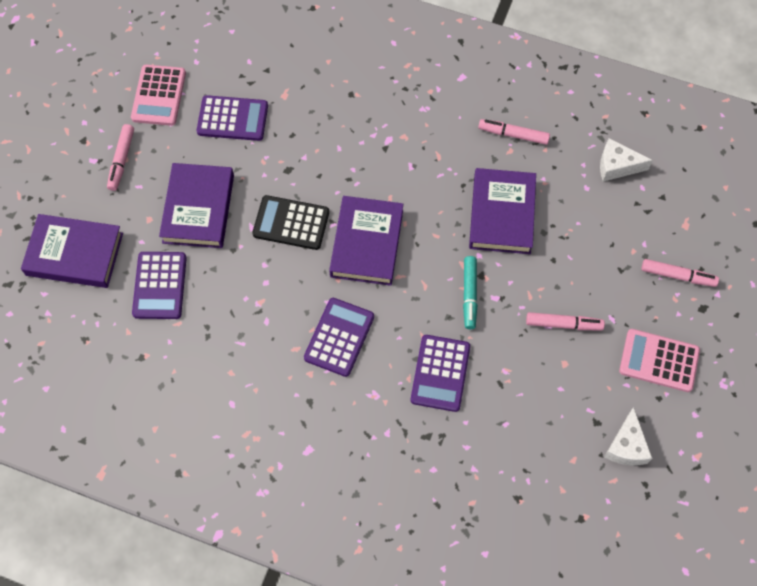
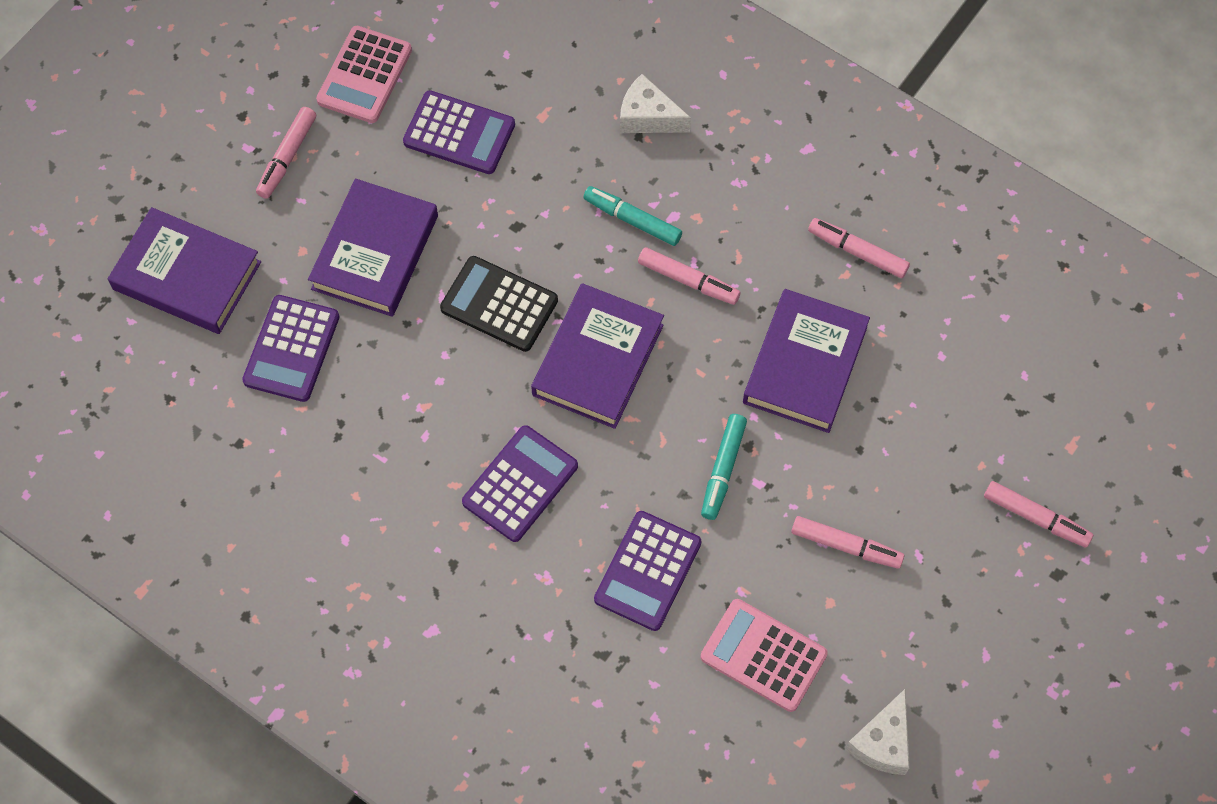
camera: 15 degrees right, 0 degrees up
(362, 148) = (632, 220): none -> turquoise marker
(410, 178) = (688, 280): none -> pink marker
(617, 166) = (996, 335): white cheese -> white cheese (648, 117)
(659, 361) = (968, 633): pink calculator -> pink calculator (763, 655)

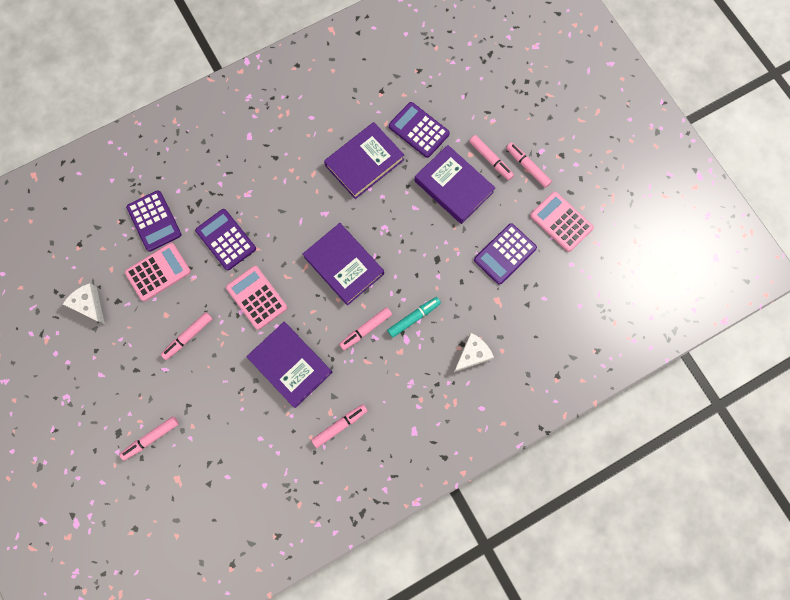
camera: 115 degrees right, 10 degrees up
(187, 275) = (480, 99): purple book -> purple book (364, 163)
(298, 216) = (490, 160): none -> pink marker
(499, 304) = (397, 232): black calculator -> none
(520, 484) = (298, 202): purple calculator -> purple calculator (154, 221)
(723, 470) = (257, 297): turquoise marker -> pink calculator

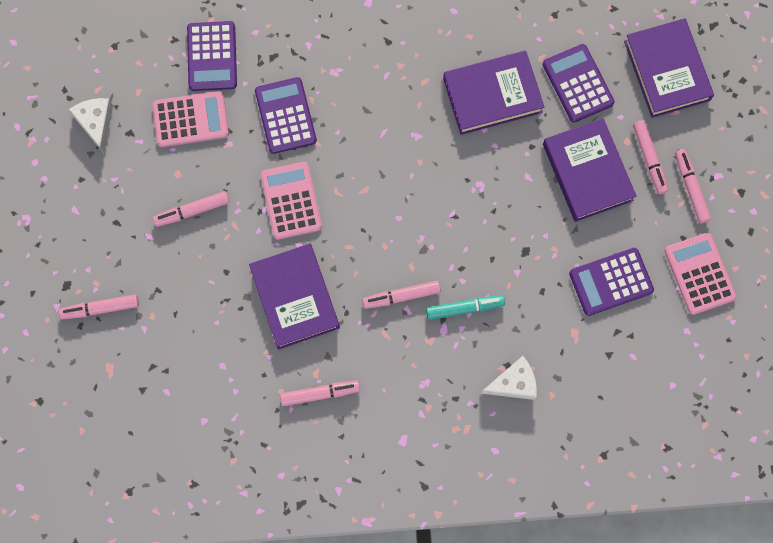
camera: 25 degrees right, 0 degrees up
(344, 265) = (410, 209): purple book -> purple book (666, 71)

